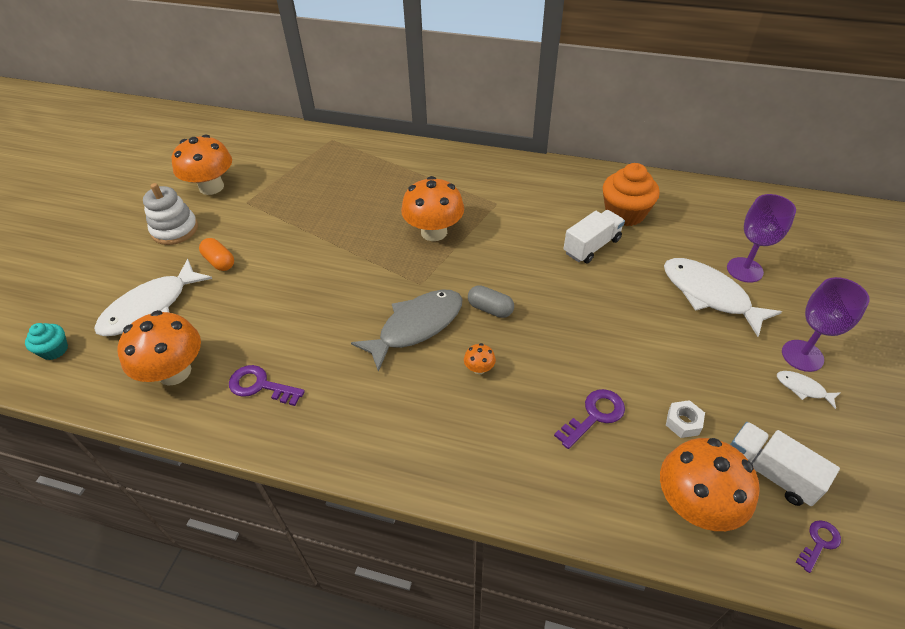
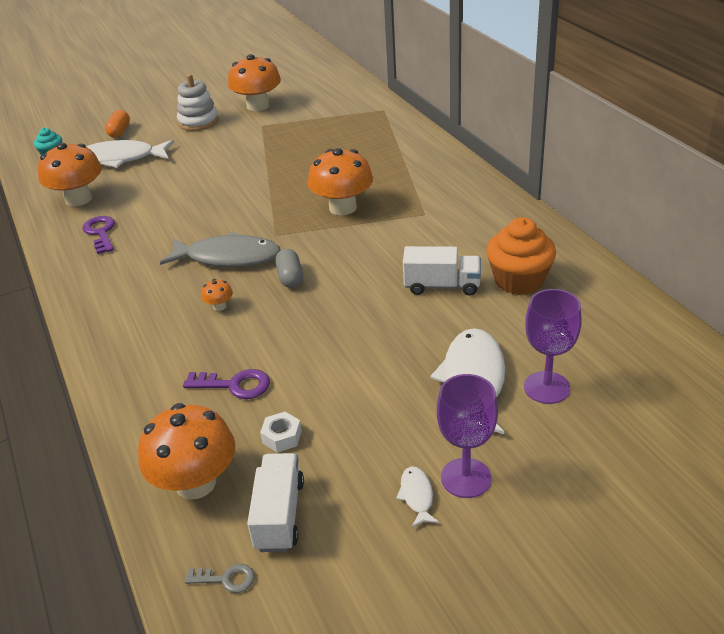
camera: 50 degrees right, 10 degrees down
(219, 262) = (190, 153): orange capsule -> orange capsule (119, 131)
(819, 543) = (226, 579): purple key -> grey key

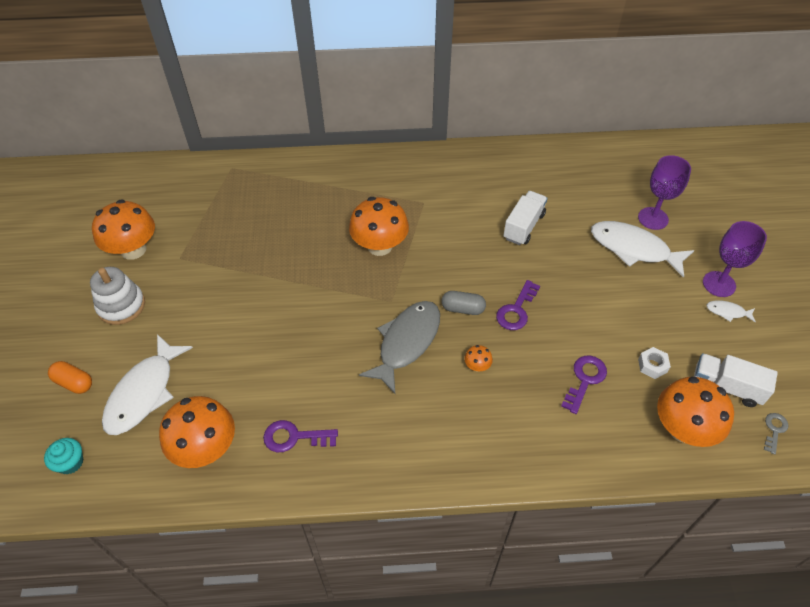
camera: 70 degrees left, 15 degrees up
(309, 312) = (516, 310): none -> purple key
(519, 280) = (539, 187): orange cupcake -> none

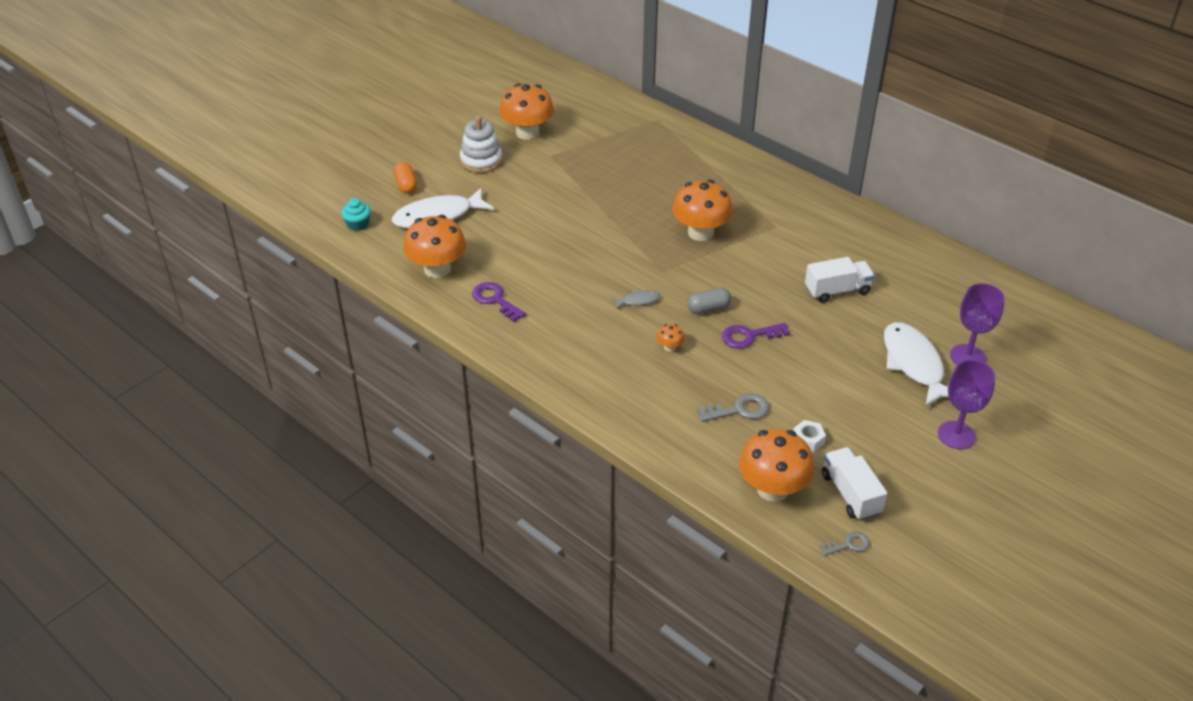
camera: 45 degrees right, 10 degrees down
(406, 343) = (638, 301): grey fish -> grey fish, size x0.44
(463, 309) = (708, 309): grey capsule -> grey capsule turned 75 degrees counterclockwise
(585, 380) = (739, 410): purple key -> grey key
(727, 312) = (933, 456): white fish -> none

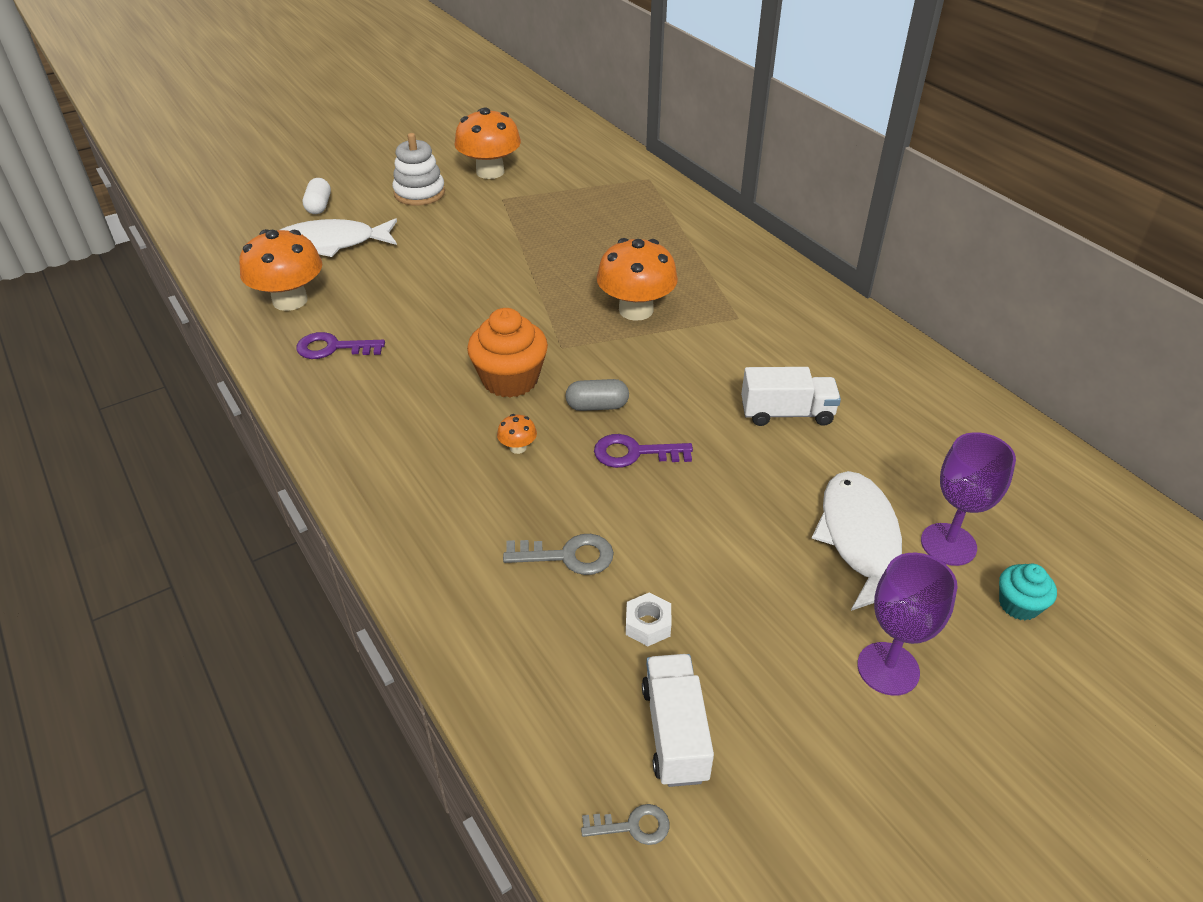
camera: 15 degrees right, 0 degrees up
(358, 224) = (237, 238): turquoise cupcake -> turquoise cupcake (1018, 605)
(406, 185) = (319, 206): orange capsule -> white capsule
(495, 300) = (333, 348): purple key -> purple key turned 60 degrees counterclockwise
(638, 301) = (510, 380): grey fish -> orange cupcake
(772, 489) = (556, 694): orange mushroom -> none

